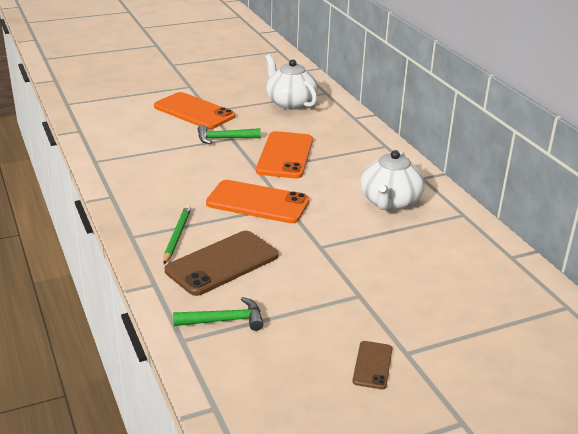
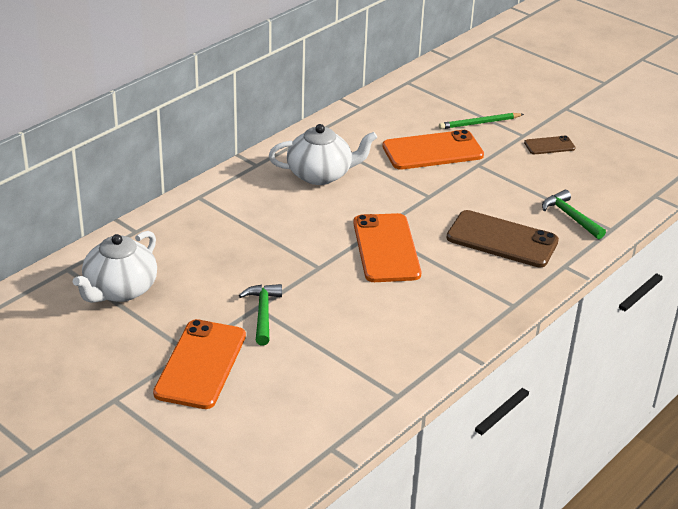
camera: 115 degrees left, 5 degrees up
(177, 236) = (487, 278): green pencil -> green pencil (479, 123)
(224, 139) = (263, 313): green hammer -> green hammer turned 150 degrees counterclockwise
(285, 155) = (272, 257): orange phone -> orange phone (432, 151)

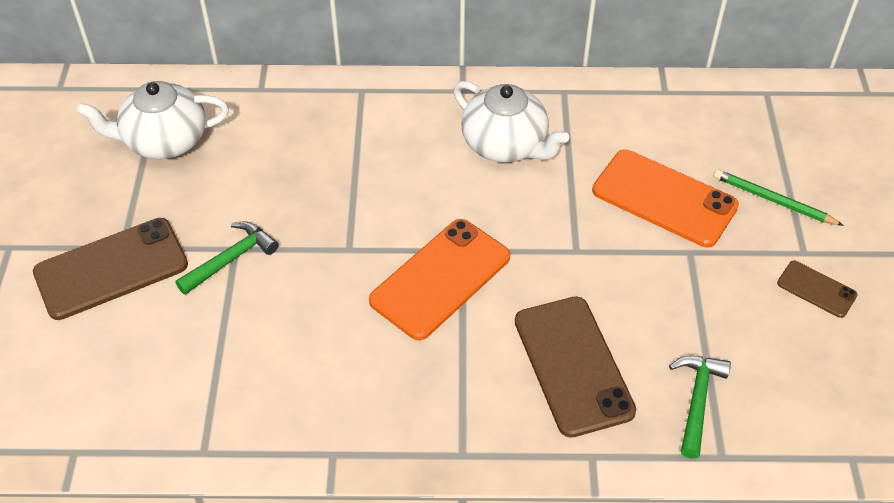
camera: 50 degrees right, 15 degrees up
(201, 364) = (111, 269): orange phone -> brown phone

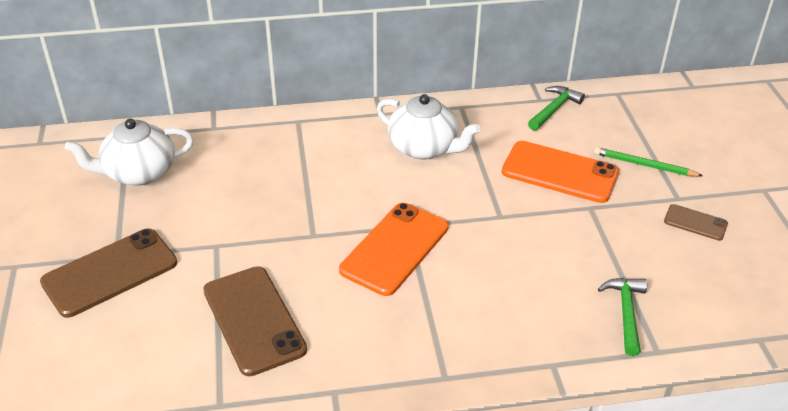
camera: 10 degrees left, 10 degrees down
(231, 259) = (214, 253): green hammer -> green hammer (554, 109)
(573, 365) = (519, 299): brown phone -> brown phone (253, 320)

